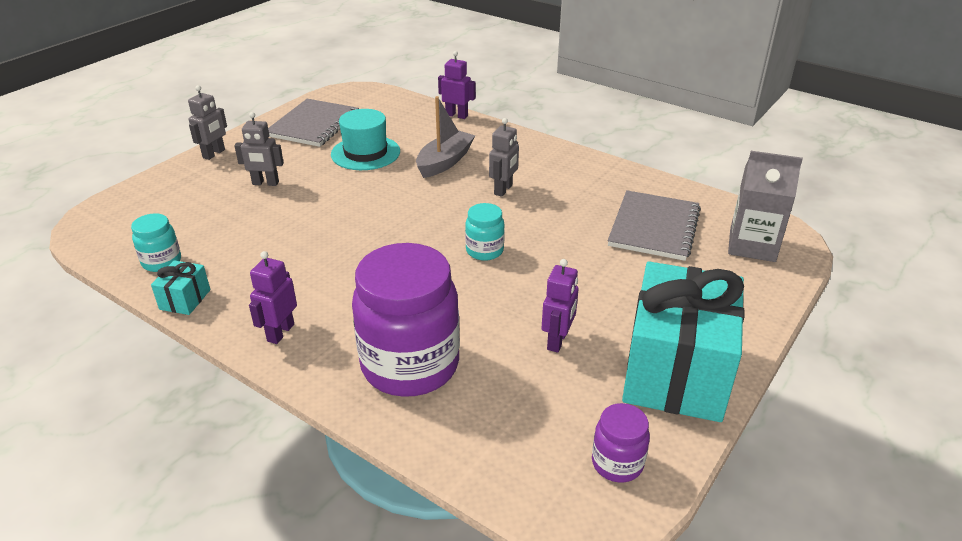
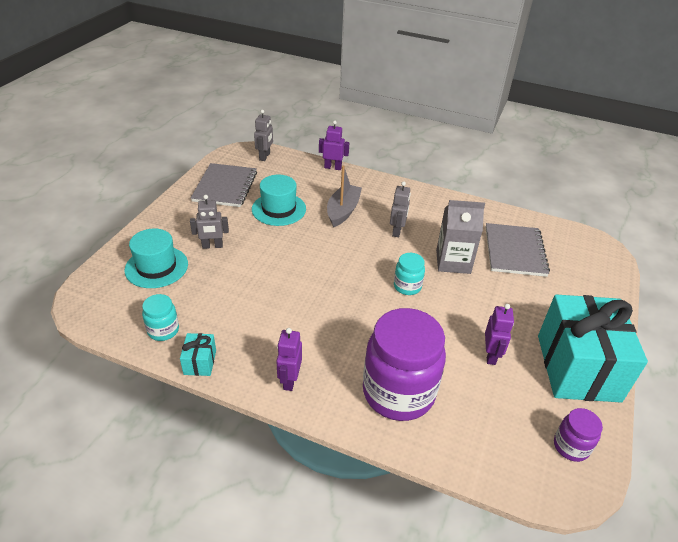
camera: 15 degrees left, 5 degrees up
(190, 198) = (156, 267): none -> turquoise hat
(214, 154) = (156, 223): grey robot -> grey robot (265, 156)
(752, 245) = (584, 258): grey carton -> grey carton (453, 262)

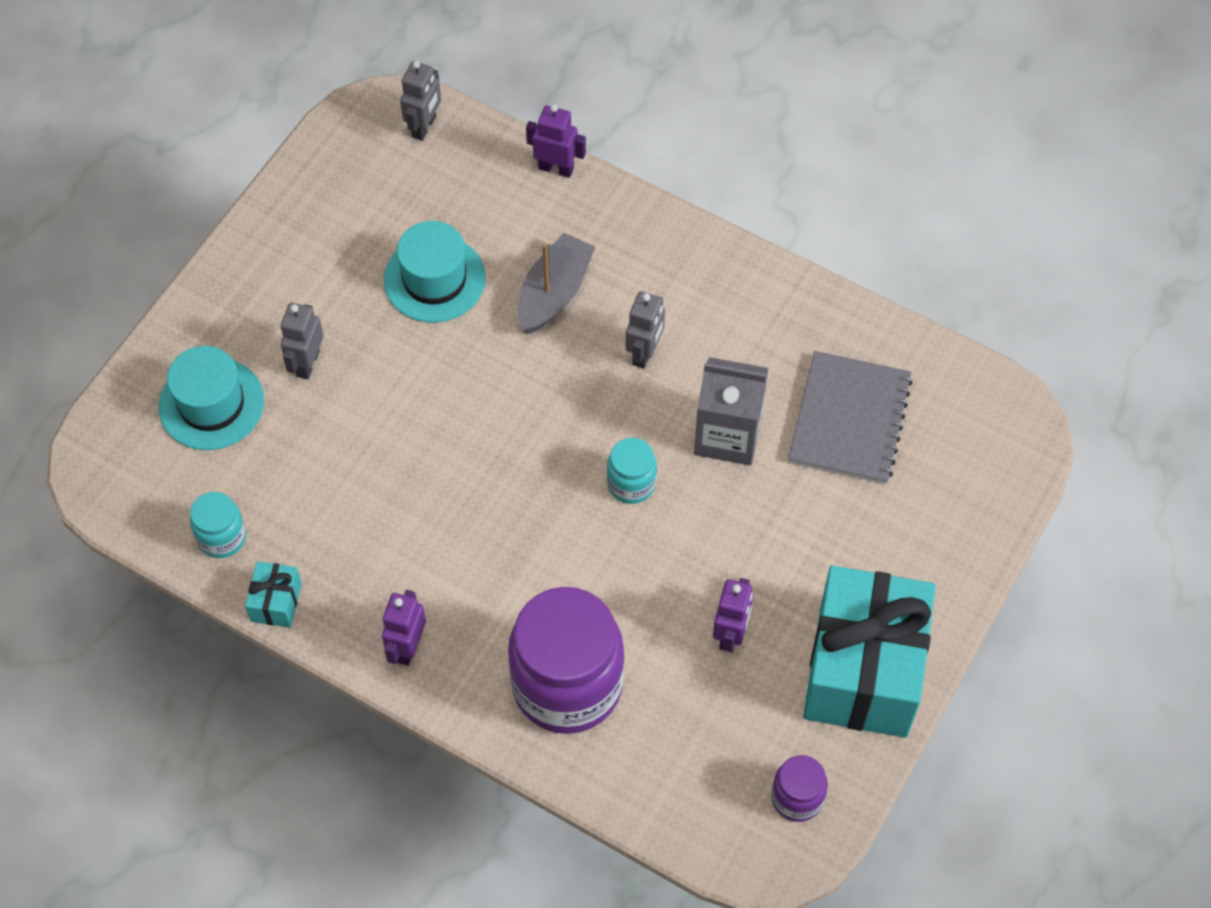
camera: 10 degrees right, 20 degrees up
(212, 246) = (307, 363): grey robot -> grey robot turned 105 degrees clockwise
(225, 187) = (339, 211): grey notebook -> none

